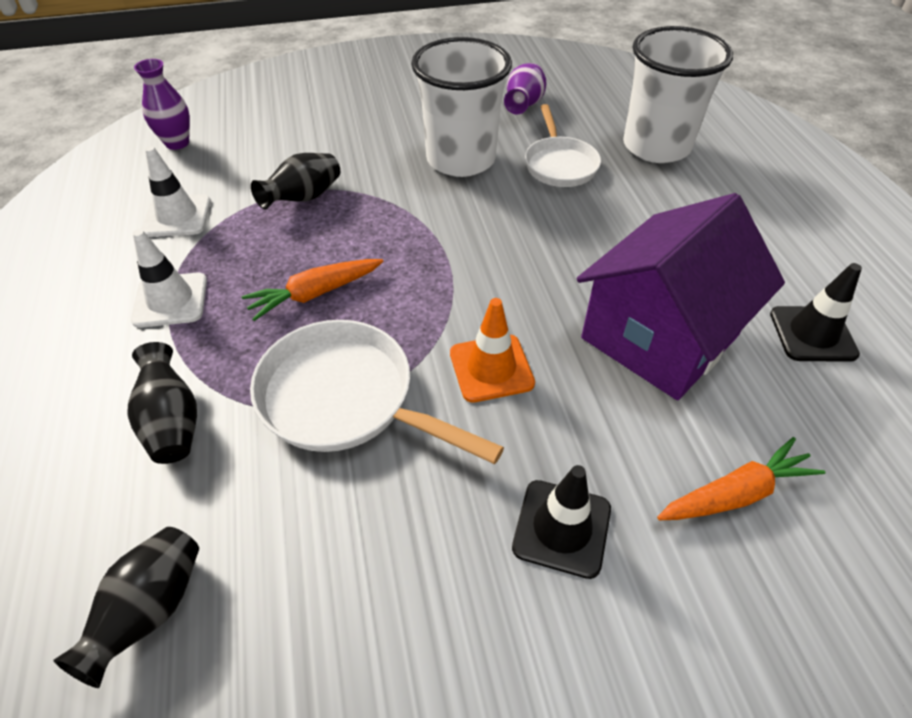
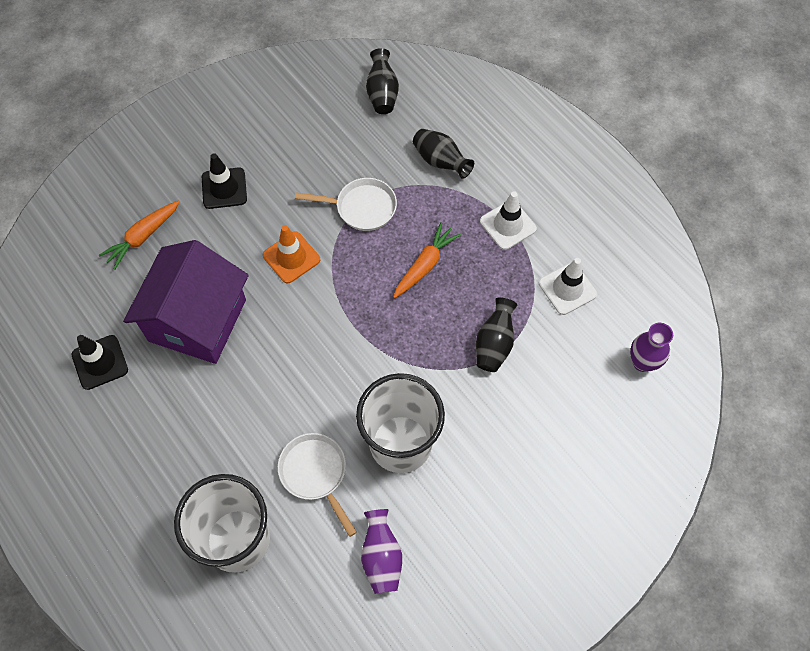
camera: 155 degrees right, 15 degrees up
(345, 399) = (362, 208): white pan -> white pan, size x0.67

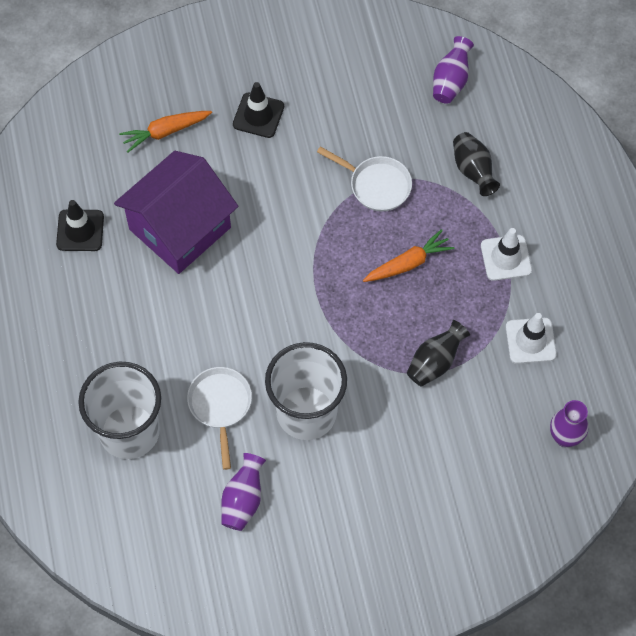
camera: 25 degrees right, 0 degrees up
(291, 257) = (289, 205): orange traffic cone -> none
(382, 93) = (450, 81): black vase -> purple vase

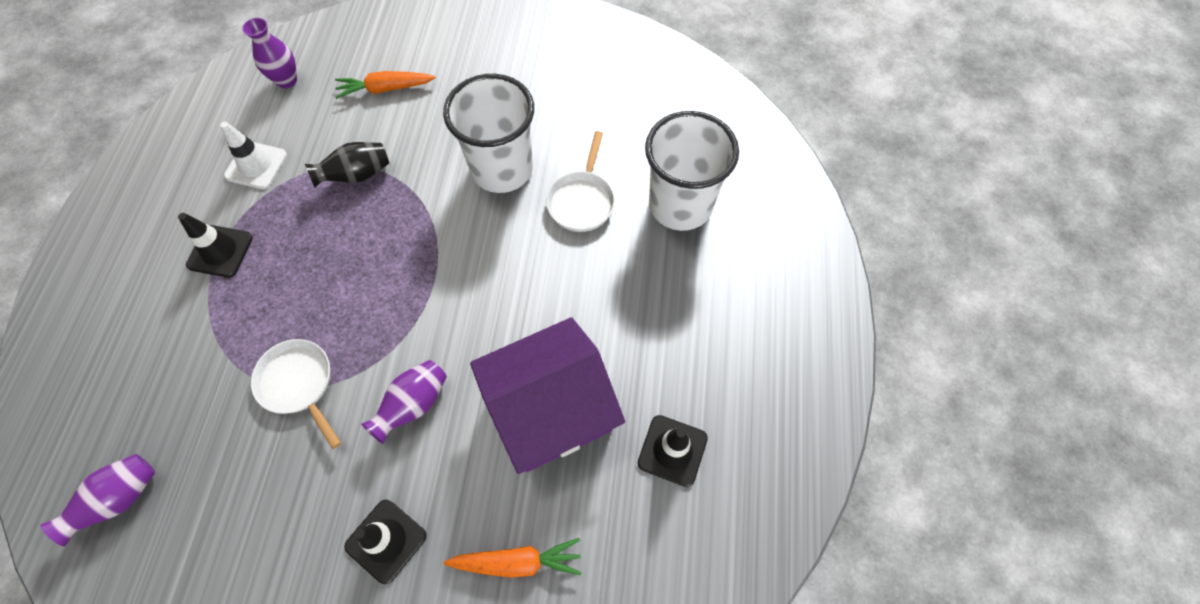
camera: 160 degrees left, 0 degrees up
(243, 500) = (593, 117): purple vase -> purple vase (413, 404)
(408, 263) = (321, 279): orange carrot -> orange carrot (385, 89)
(473, 170) = (182, 363): black vase -> none
(506, 258) = (220, 251): white traffic cone -> black traffic cone

